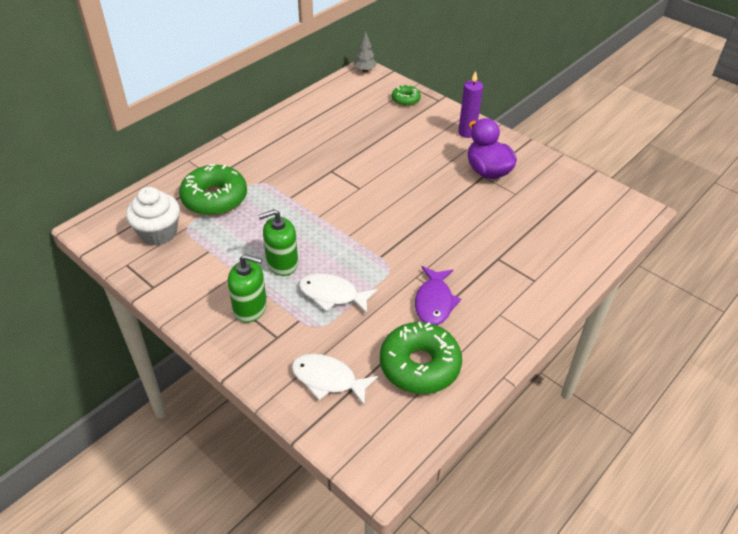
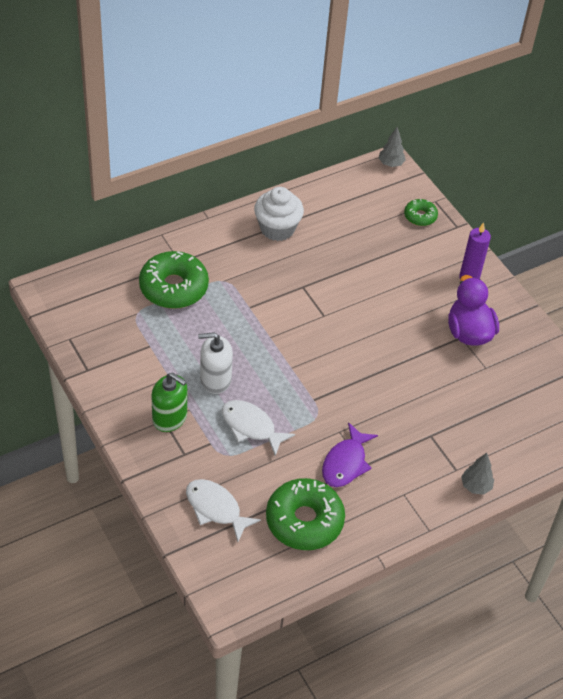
camera: 15 degrees right, 5 degrees up
(158, 233) = (108, 312): white cupcake -> white cupcake (277, 228)
(282, 263) = (215, 379): green soap dispenser -> white soap dispenser
(559, 289) = (475, 486): none -> grey tree

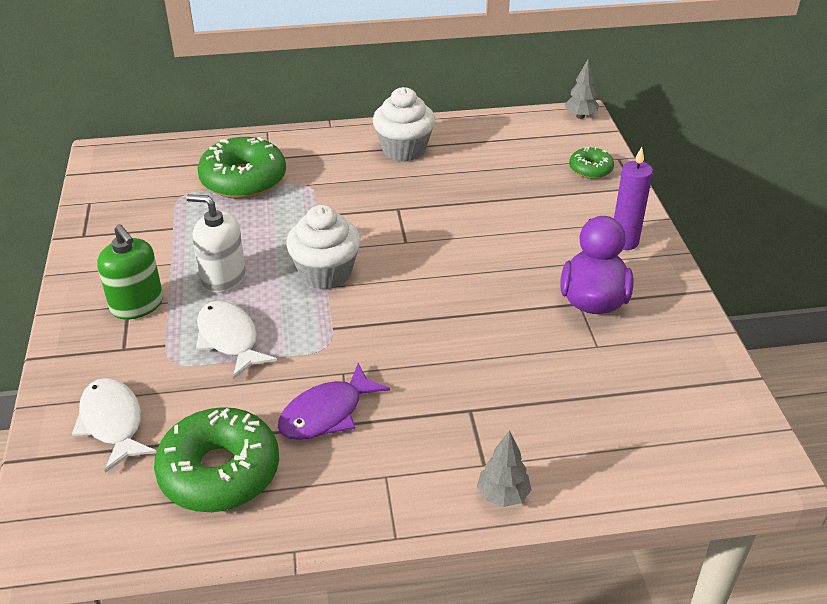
camera: 25 degrees right, 10 degrees down
(284, 356) = (326, 273): none -> white cupcake

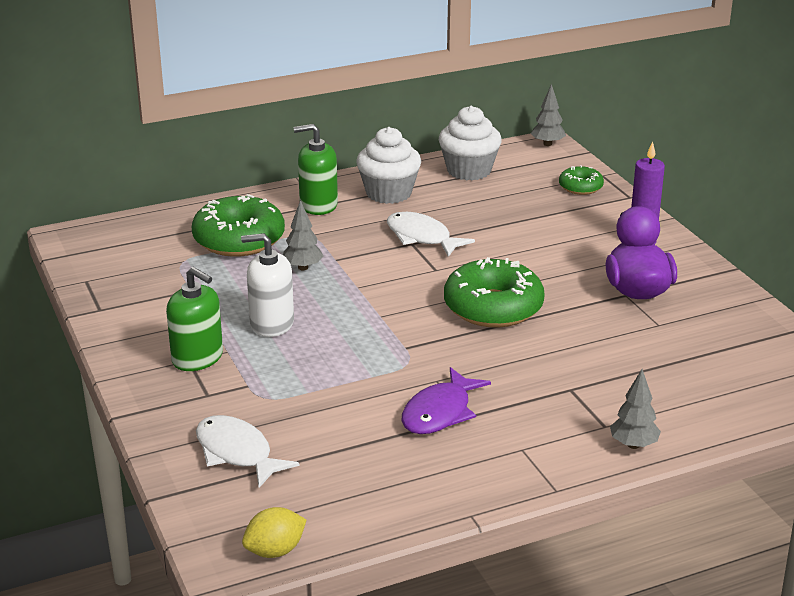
camera: 15 degrees left, 10 degrees down
(83, 552) = (275, 551): none -> yellow lemon
(220, 472) = (366, 471): green donut -> green donut (493, 307)
(230, 339) = (310, 371): white fish -> white fish (422, 237)
(284, 219) = (303, 267): none -> grey tree
(326, 273) = (372, 305): white cupcake -> white cupcake (469, 170)
(333, 153) = (318, 205): none -> green soap dispenser

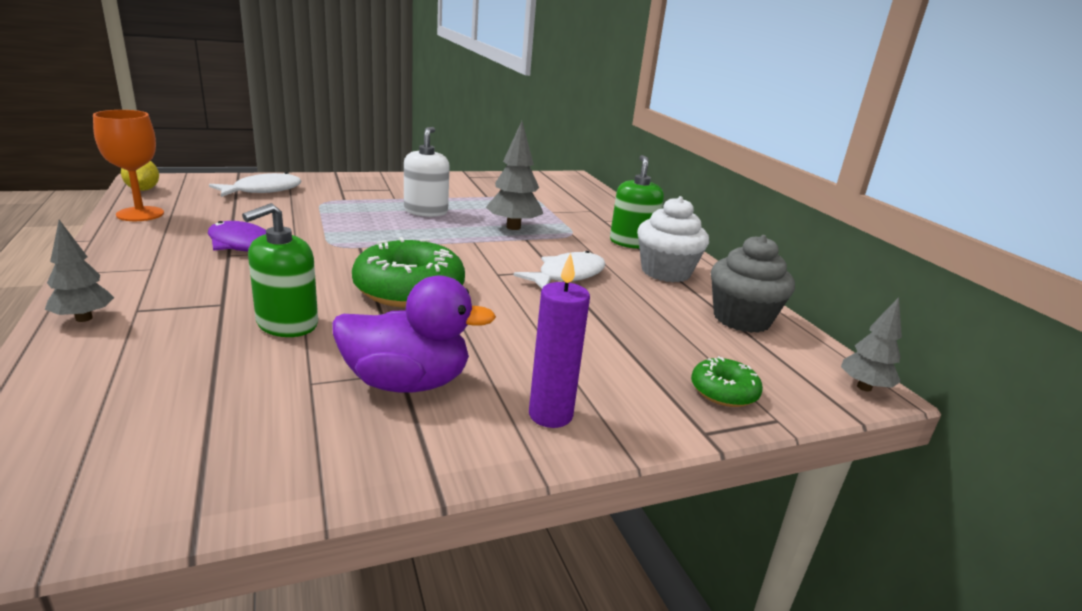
camera: 90 degrees right, 5 degrees down
(197, 358) = (390, 191): green soap dispenser -> green soap dispenser (287, 324)
(239, 239) = (564, 213): green donut -> none
(303, 267) = (513, 227): grey tree -> grey tree, size x1.56
(374, 514) = (140, 214): none -> orange goblet
(469, 170) = (741, 319): white cupcake -> grey cupcake

